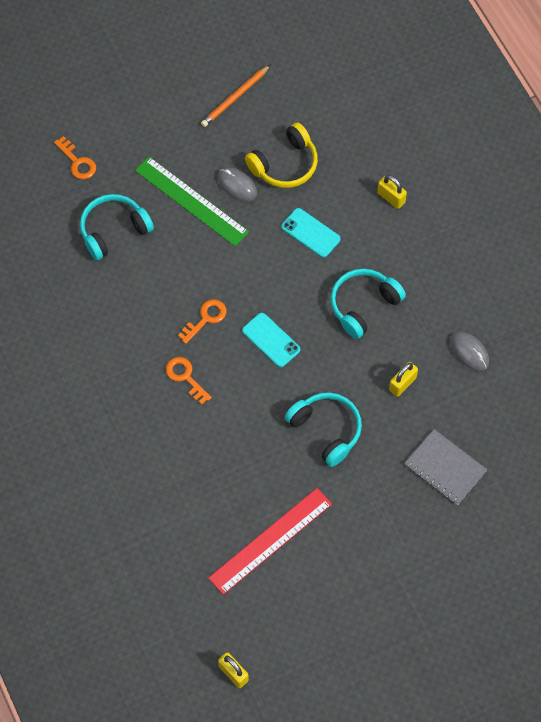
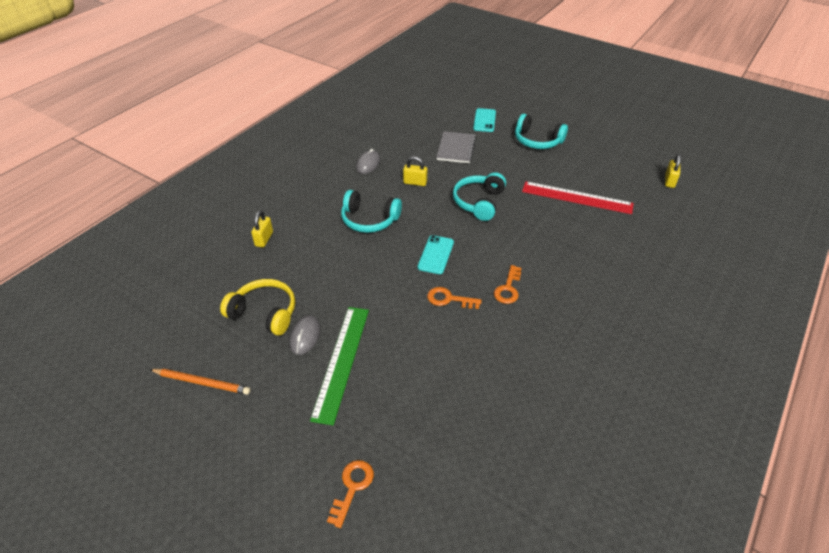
camera: 120 degrees left, 20 degrees down
(113, 230) = (412, 408): turquoise headphones -> turquoise headphones (537, 141)
(310, 233) = (325, 270): turquoise phone -> turquoise phone (484, 120)

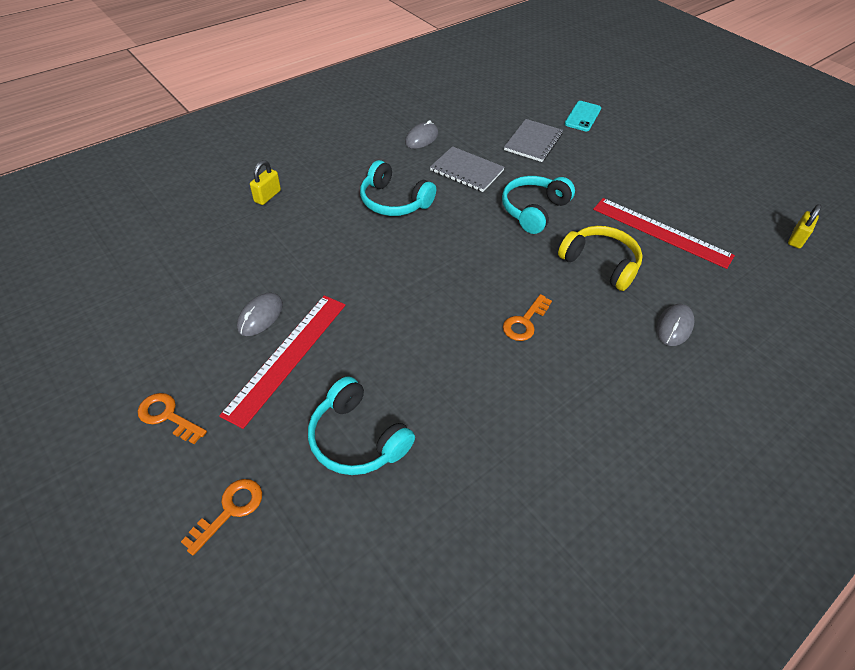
camera: 15 degrees right, 5 degrees up
(202, 382) = (126, 338): orange pencil -> none
(264, 313) = (229, 278): yellow headphones -> yellow headphones (600, 264)
(341, 361) = (287, 357): green ruler -> red ruler
(415, 182) = (467, 171): yellow padlock -> grey notebook
(436, 255) = (453, 260): turquoise phone -> none
(449, 299) = (446, 316): orange key -> orange key (167, 416)
(537, 141) = (639, 153): turquoise headphones -> turquoise headphones (357, 438)
(612, 265) = (674, 326): none -> grey mouse

